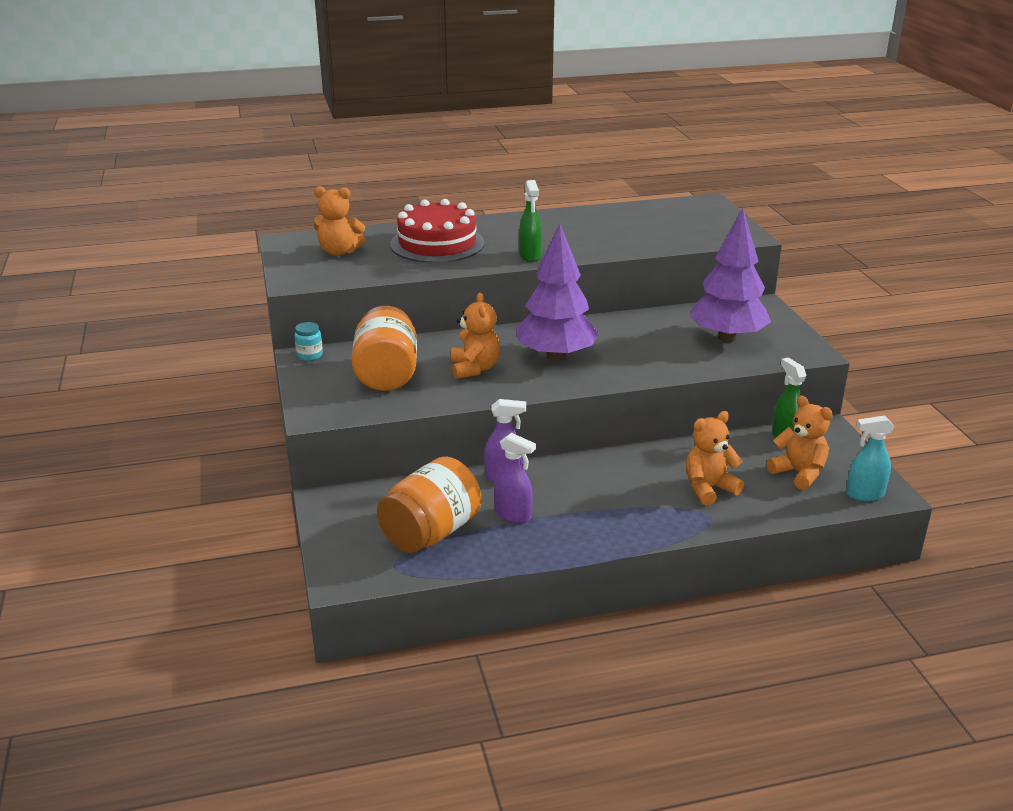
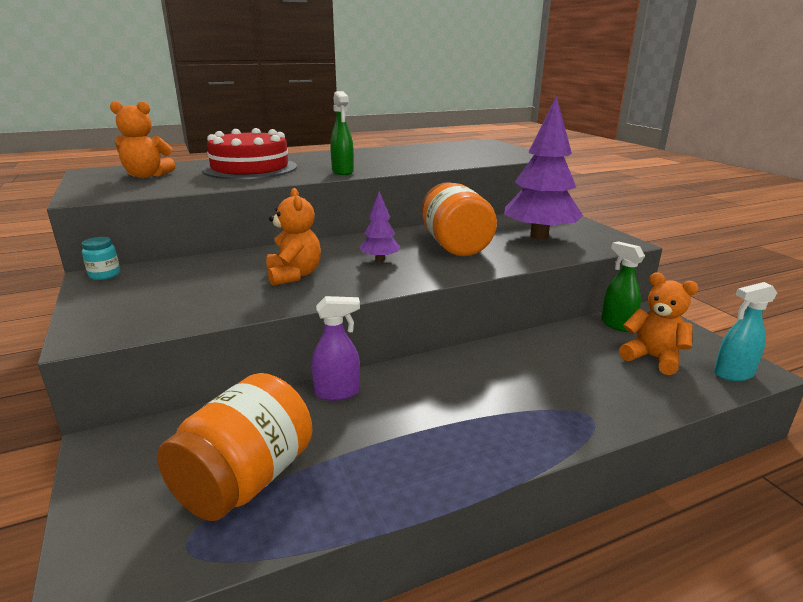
camera: 10 degrees left, 5 degrees down
(386, 374) = (192, 287): orange jar -> orange jar (455, 245)
(513, 515) = (354, 441): purple spray bottle -> none
(556, 356) = (380, 260): purple tree -> purple tree, size x0.47
(709, 488) = (571, 383): orange teddy bear -> none

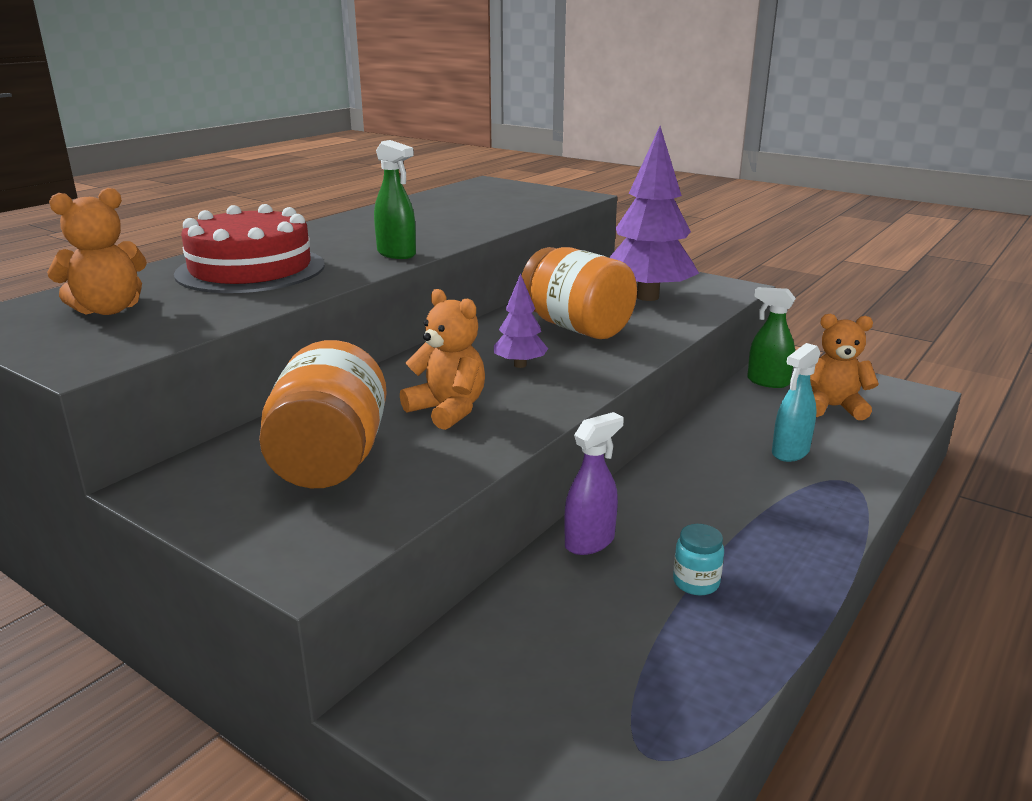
camera: 30 degrees left, 0 degrees up
(105, 275) = (168, 481): turquoise jar -> turquoise jar (696, 582)
(245, 480) = (618, 668): orange jar -> orange jar (330, 460)
(733, 374) = (906, 403): turquoise spray bottle -> turquoise spray bottle (790, 452)

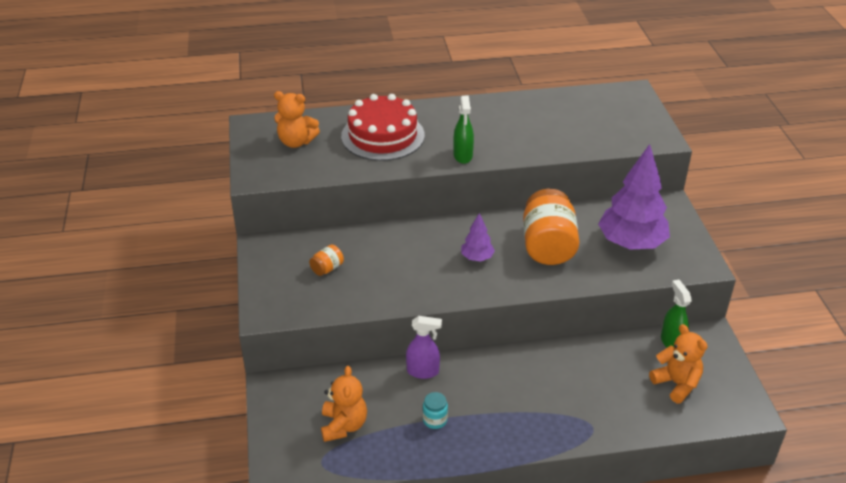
camera: 45 degrees right, 15 degrees up
(330, 460) = (327, 268): orange jar -> orange jar, size x0.43
(448, 410) = (405, 268): orange teddy bear -> orange teddy bear (344, 425)
(790, 452) = (594, 393): turquoise spray bottle -> none

